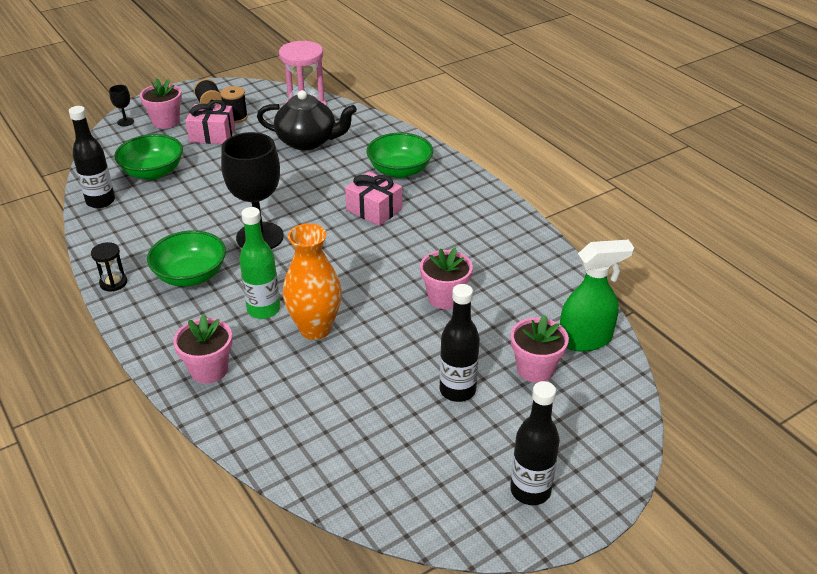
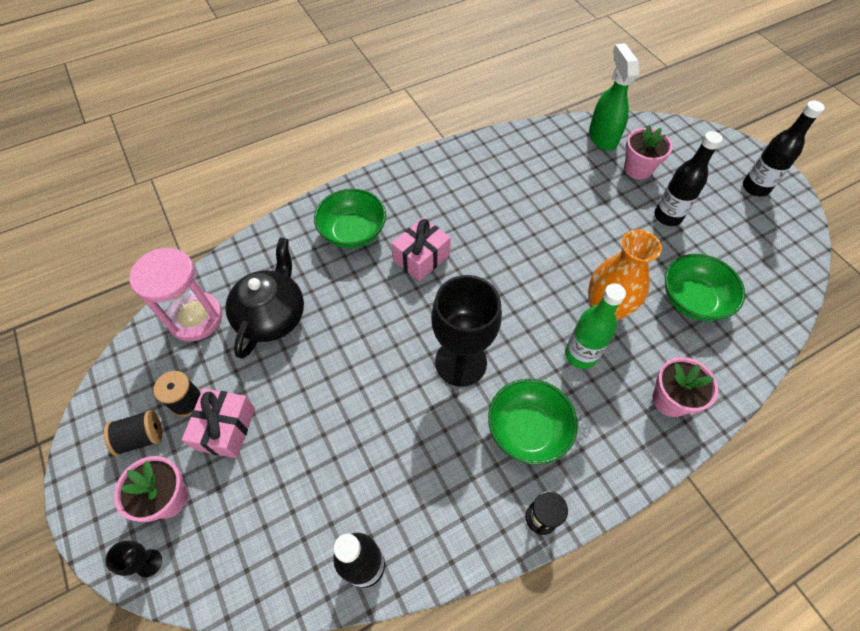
camera: 85 degrees left, 20 degrees up
(153, 172) = (304, 500): green bowl -> green bowl (692, 300)
(445, 298) = (557, 214): pink flower pot -> none

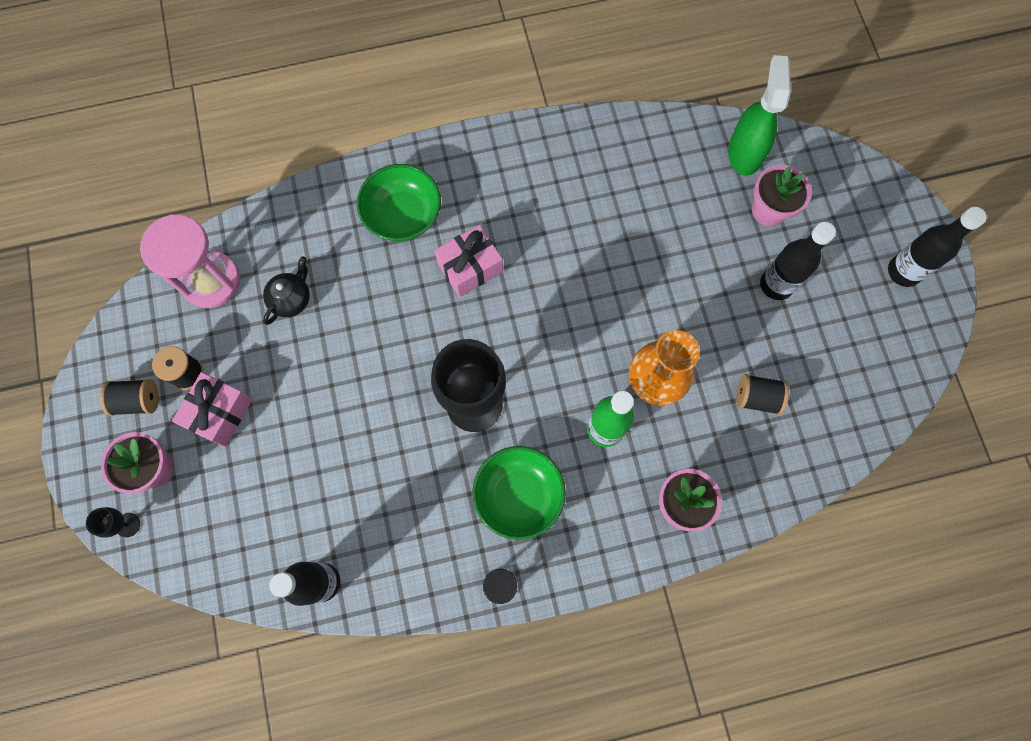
camera: 15 degrees right, 15 degrees up
(272, 316) = (291, 299): black teapot -> black teapot, size x0.55
(692, 300) = (757, 398): green bowl -> black spool

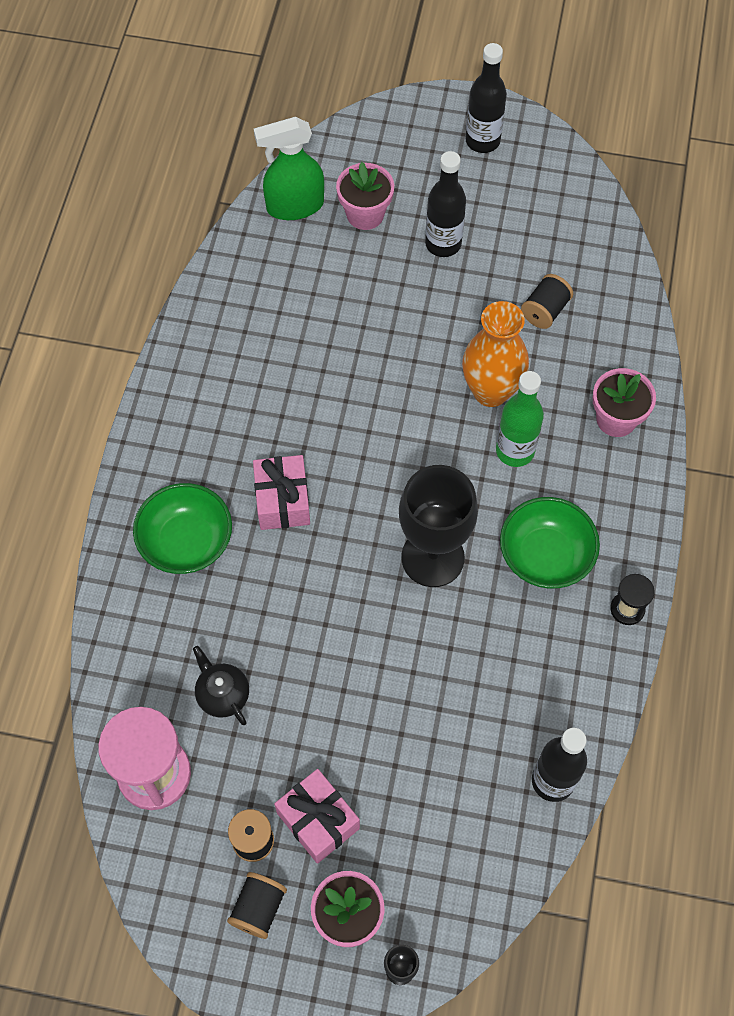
camera: 65 degrees left, 10 degrees down
(744, 152) = (294, 206): green spray bottle -> green spray bottle turned 45 degrees counterclockwise

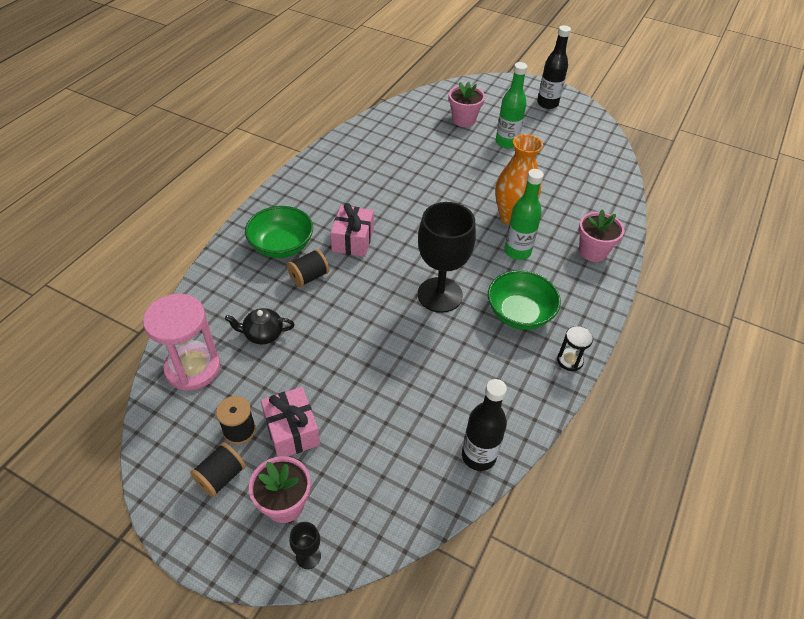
camera: 15 degrees right, 15 degrees down
(222, 694) = (262, 334): black teapot -> black teapot turned 75 degrees counterclockwise
(294, 206) = (423, 108): green spray bottle -> none
(443, 244) = (506, 142): black bottle -> green bottle
(545, 310) = (561, 187): black spool -> black spool (309, 277)

